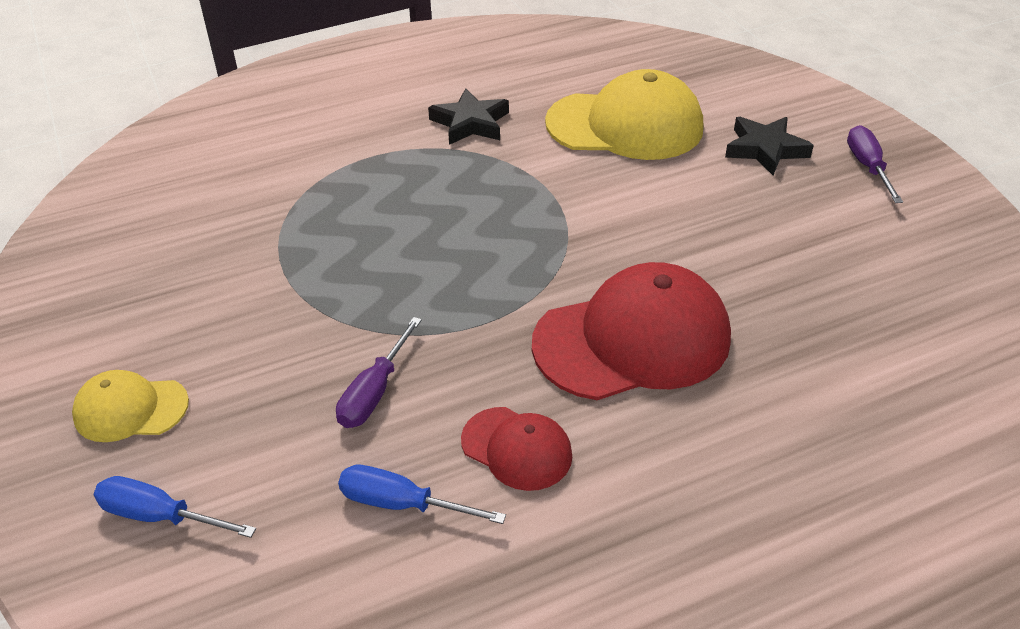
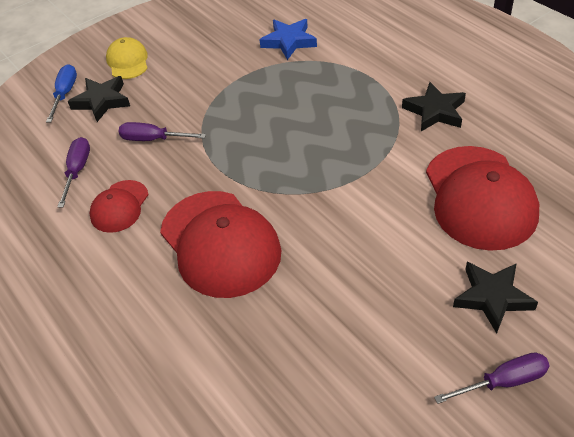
camera: 80 degrees right, 5 degrees up
(225, 456) = (102, 101): none -> black star
(236, 212) = (289, 41): none -> blue star
(401, 504) = (77, 171): blue screwdriver -> purple screwdriver
(625, 125) = (479, 197): yellow cap -> red cap

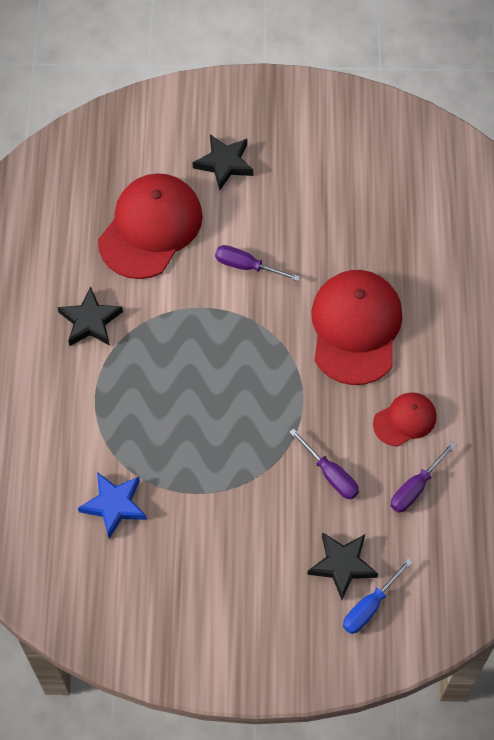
camera: 145 degrees left, 15 degrees up
(128, 61) = (280, 608): yellow cap -> none
(503, 382) = (273, 121): purple screwdriver -> purple screwdriver (246, 266)

